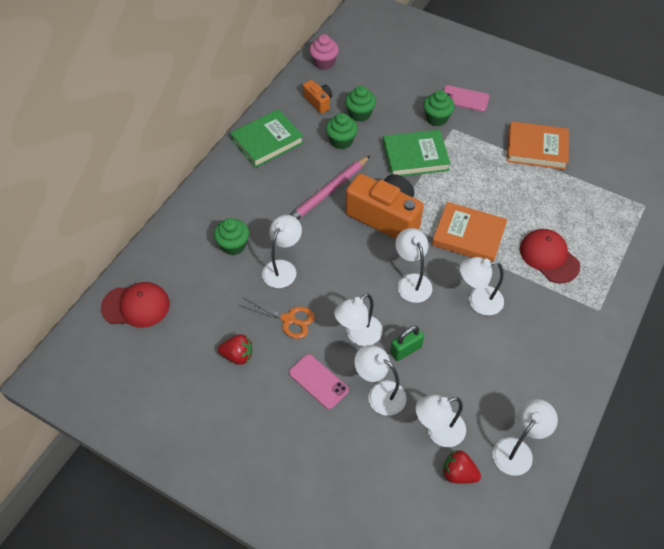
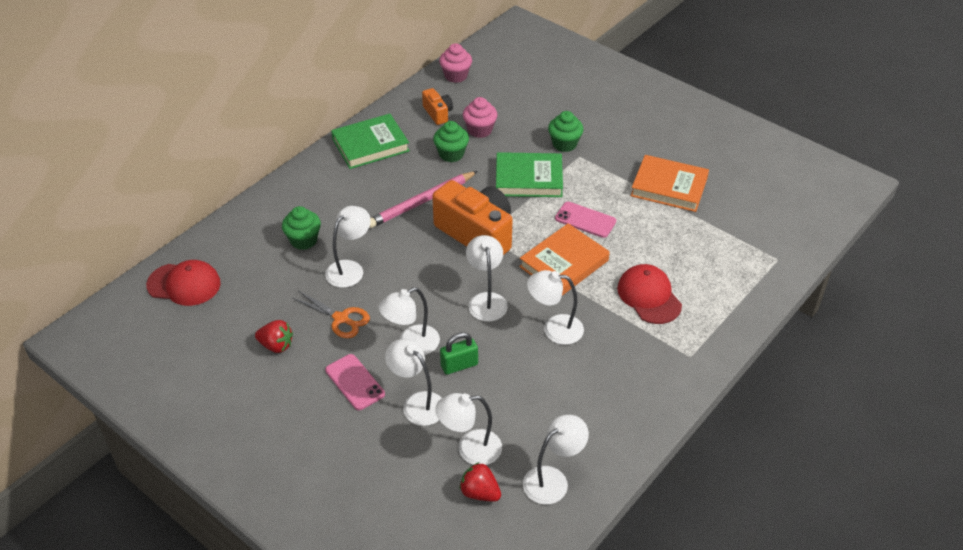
camera: 10 degrees right, 10 degrees down
(359, 114) = (480, 130): green cupcake -> pink cupcake
(464, 99) = (602, 128): pink phone -> pink phone (585, 220)
(468, 236) = (564, 264): orange book -> orange book turned 75 degrees counterclockwise

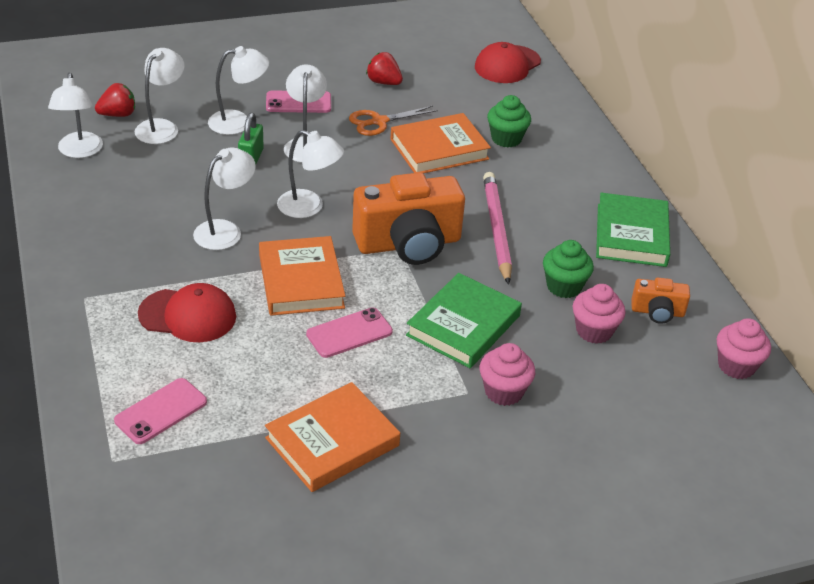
camera: 120 degrees right, 5 degrees down
(276, 345) = (384, 82): red strawberry -> red strawberry turned 75 degrees clockwise
(350, 268) = (439, 149): white lamp -> orange book
(564, 144) = (503, 392): green cupcake -> pink cupcake
(727, 261) = (161, 411): none -> pink phone

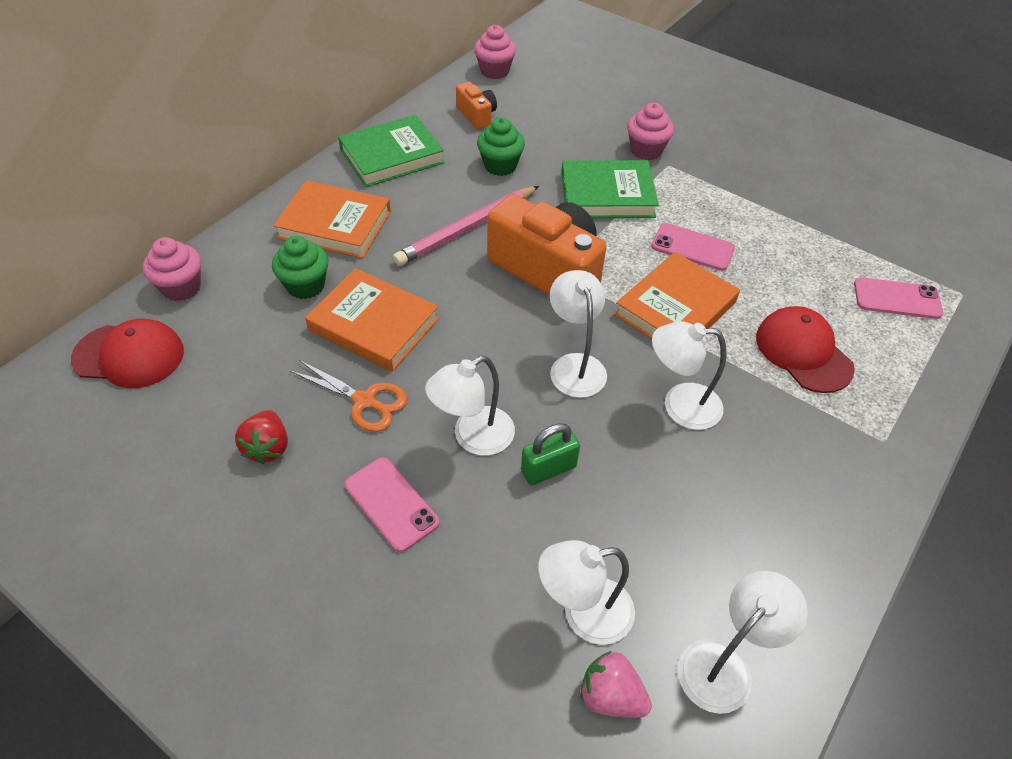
camera: 125 degrees left, 10 degrees up
(118, 114) = (611, 696): red strawberry -> pink strawberry
(239, 122) = (491, 535): white lamp -> none
(332, 442) = (793, 201): orange book -> orange book (334, 224)
(594, 331) = (534, 135): pink cupcake -> pink cupcake (181, 287)

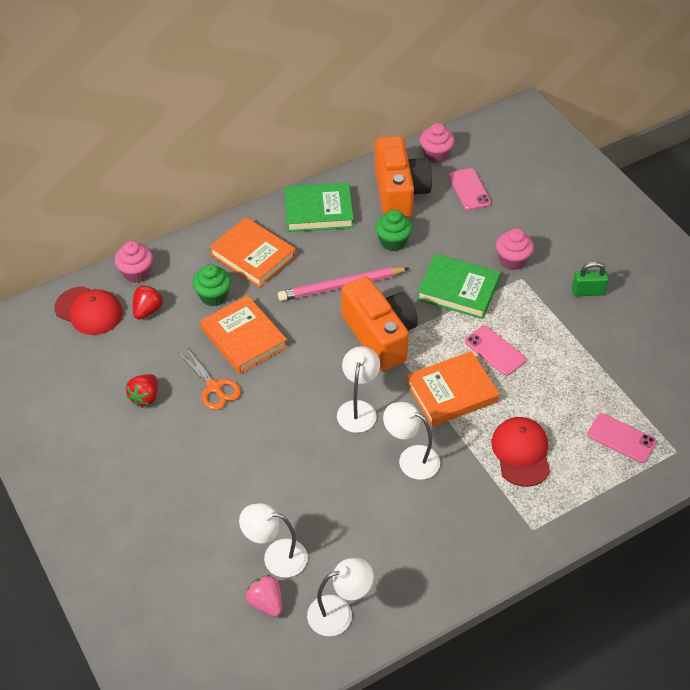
camera: 25 degrees right, 0 degrees up
(219, 329) = (148, 310): none -> red strawberry
(391, 504) = (199, 456): pink phone -> pink phone (469, 189)
(473, 437) = (268, 433): white lamp -> none
(477, 116) = (399, 193): orange camera -> orange camera, size x2.08
(548, 469) = (303, 469): green padlock -> green padlock (588, 291)

